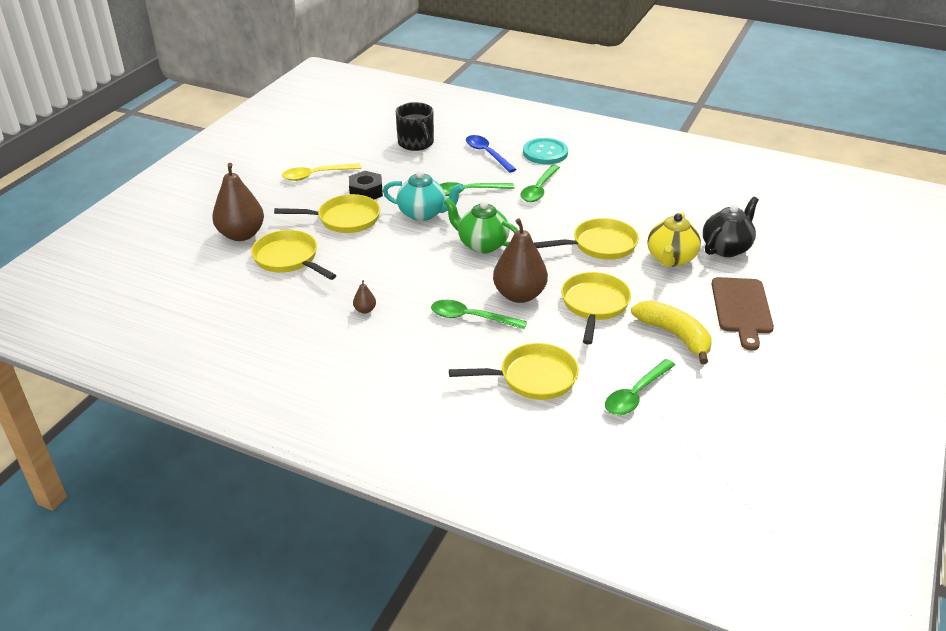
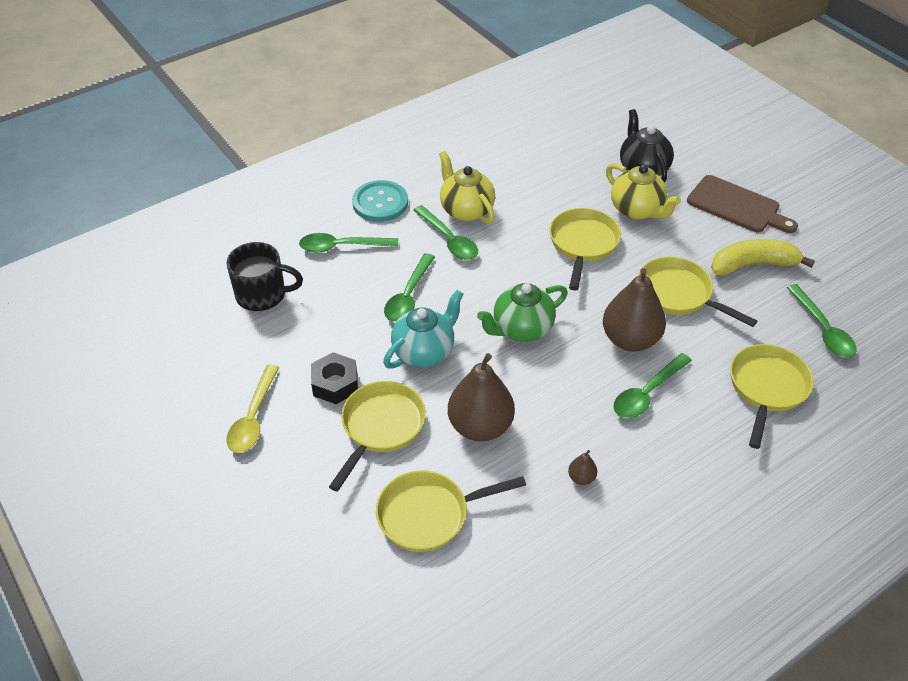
camera: 60 degrees left, 10 degrees up
(241, 235) = (336, 547): brown pear -> brown pear (480, 426)
(487, 154) = (342, 247): blue spoon -> green spoon
(578, 186) = (466, 210): none -> yellow teapot

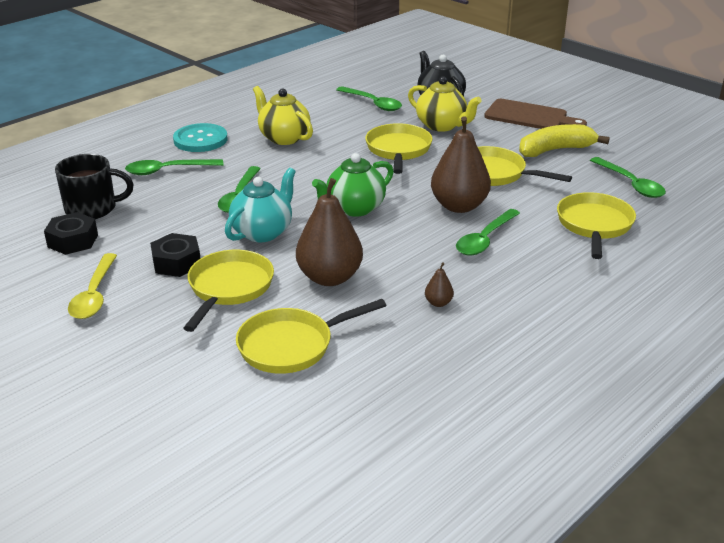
camera: 10 degrees left, 15 degrees down
(240, 339) = (73, 241): none -> black nut
(449, 240) = (271, 158): green spoon -> green spoon (373, 103)

